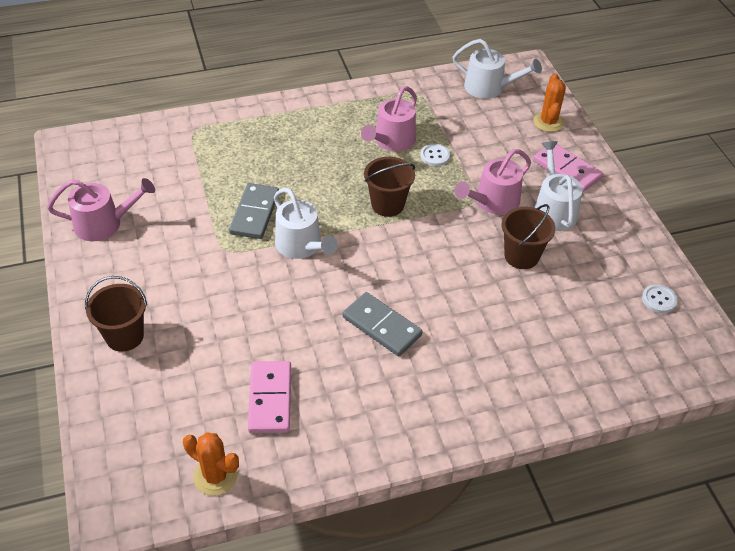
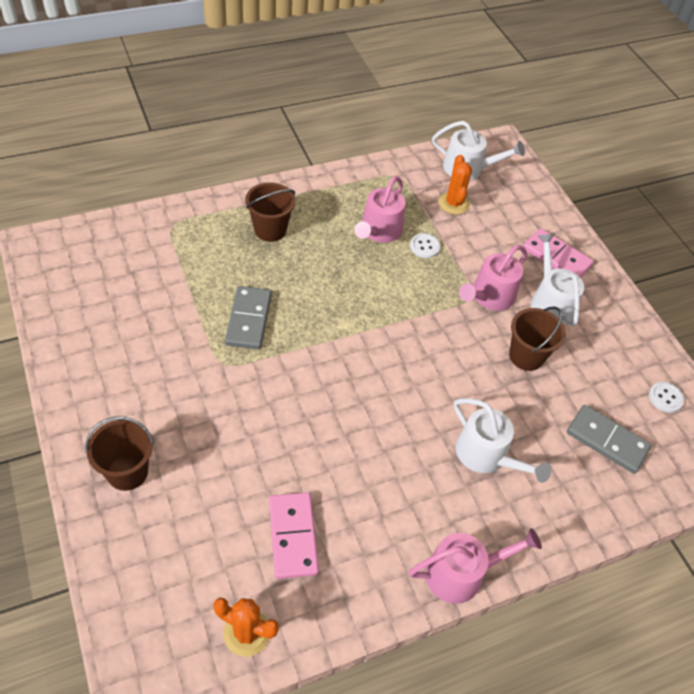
camera: 10 degrees left, 5 degrees up
(104, 224) = (88, 339): pink watering can -> pink watering can (461, 573)
(301, 246) = (302, 355): white watering can -> white watering can (486, 455)
(382, 326) = (397, 444): grey domino -> grey domino (607, 440)
(387, 205) = (384, 304): brown bucket -> brown bucket (270, 230)
(548, 122) = (531, 205): orange cactus -> orange cactus (453, 203)

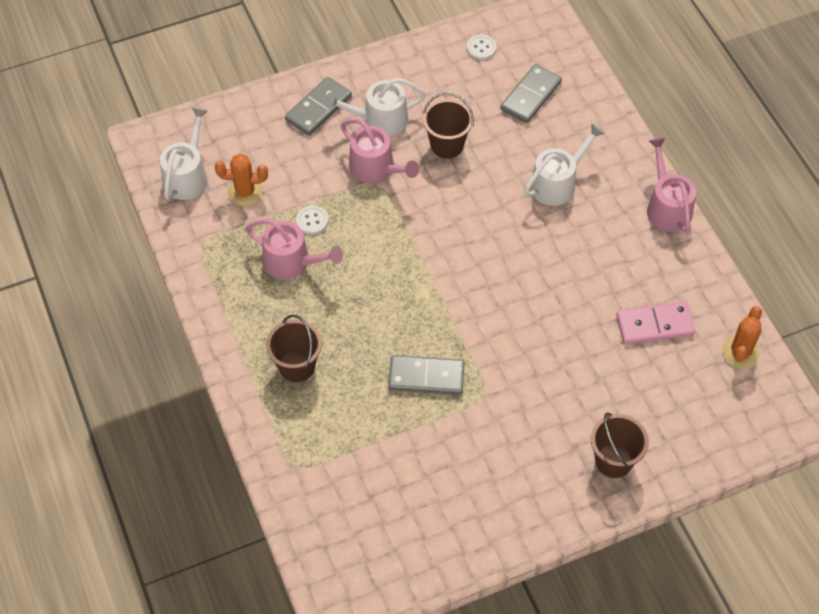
camera: 85 degrees left, 5 degrees up
(556, 257) = (318, 108): pink domino -> grey domino

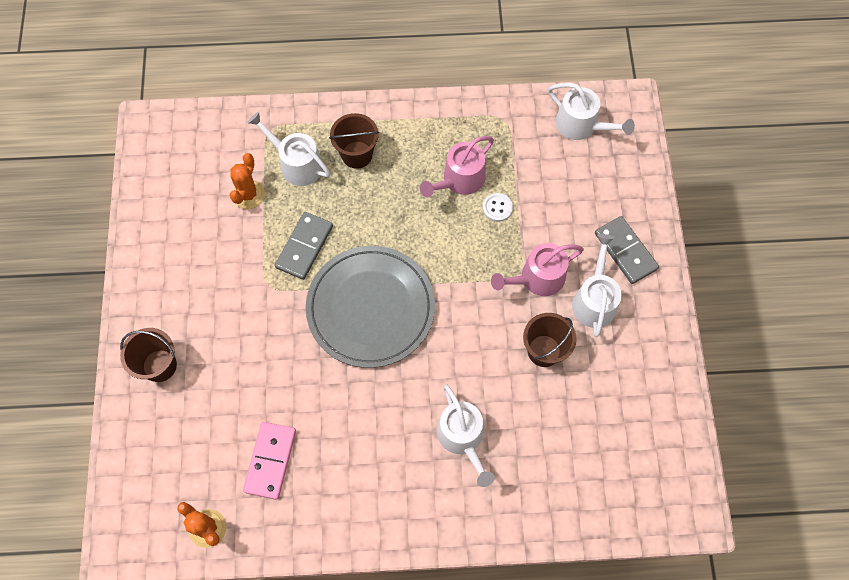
camera: 110 degrees right, 10 degrees up
(245, 192) = (547, 164): orange cactus -> orange cactus (248, 194)
(330, 421) = (297, 164): none -> white watering can
(467, 294) = (370, 308): none -> grey plate
(481, 48) = (660, 430): white button -> none
(530, 96) = (580, 456): grey domino -> none
(667, 207) = (394, 535): pink watering can -> none

